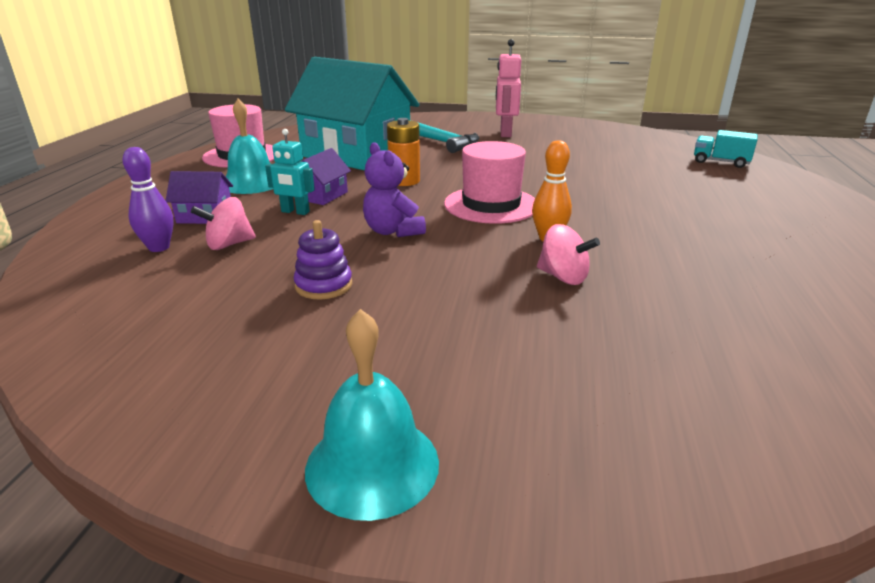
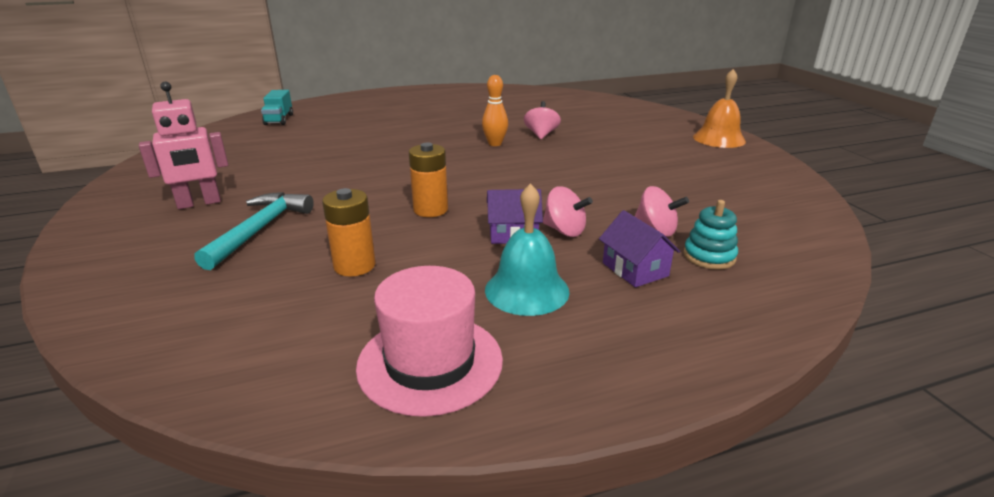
camera: 120 degrees left, 0 degrees up
(159, 247) = (709, 256): purple bowling pin -> turquoise stacking toy
(295, 212) = (564, 231): turquoise robot -> pink spinning top
(323, 285) = (644, 180): purple stacking toy -> none
(356, 154) = (354, 266): turquoise house -> orange battery
(372, 464) = (719, 139): turquoise bell -> orange bell
(393, 231) = (545, 184): purple teddy bear -> none
(491, 205) = (454, 167): pink hat -> none

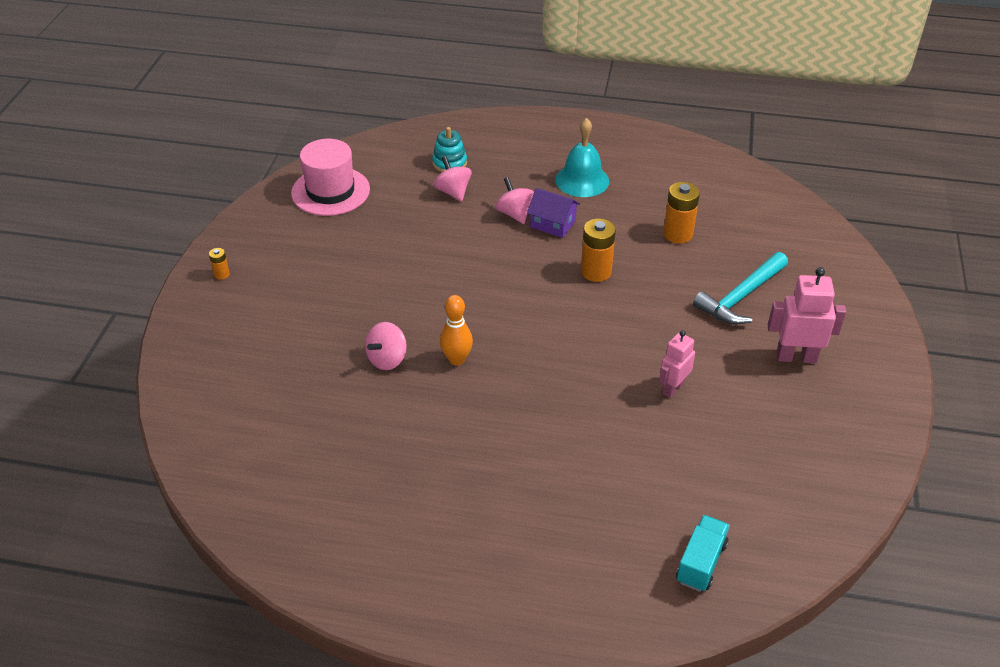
camera: 150 degrees left, 15 degrees up
(317, 165) = (673, 388): none -> pink robot
(430, 362) = (660, 161): pink hat -> pink hat (330, 191)
(635, 269) = (505, 171): purple house -> none
(719, 139) = (221, 274): orange bell -> orange battery

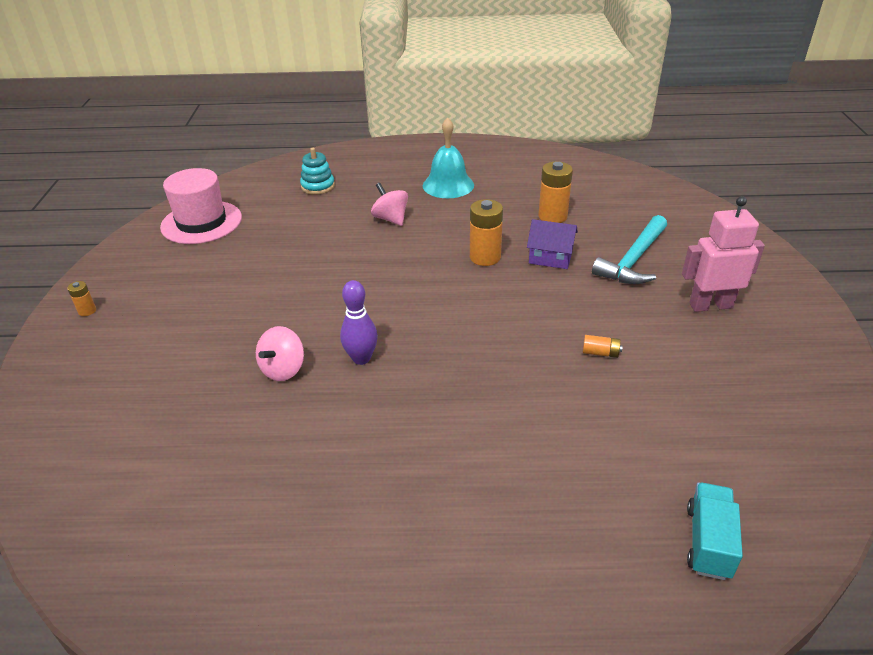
camera: 10 degrees left, 5 degrees down
(453, 192) = (326, 208): pink spinning top -> none
(457, 359) = (361, 358): orange bowling pin -> purple bowling pin
(553, 224) = (430, 222): purple house -> purple house (550, 257)
(673, 388) = (600, 353): pink robot -> orange battery

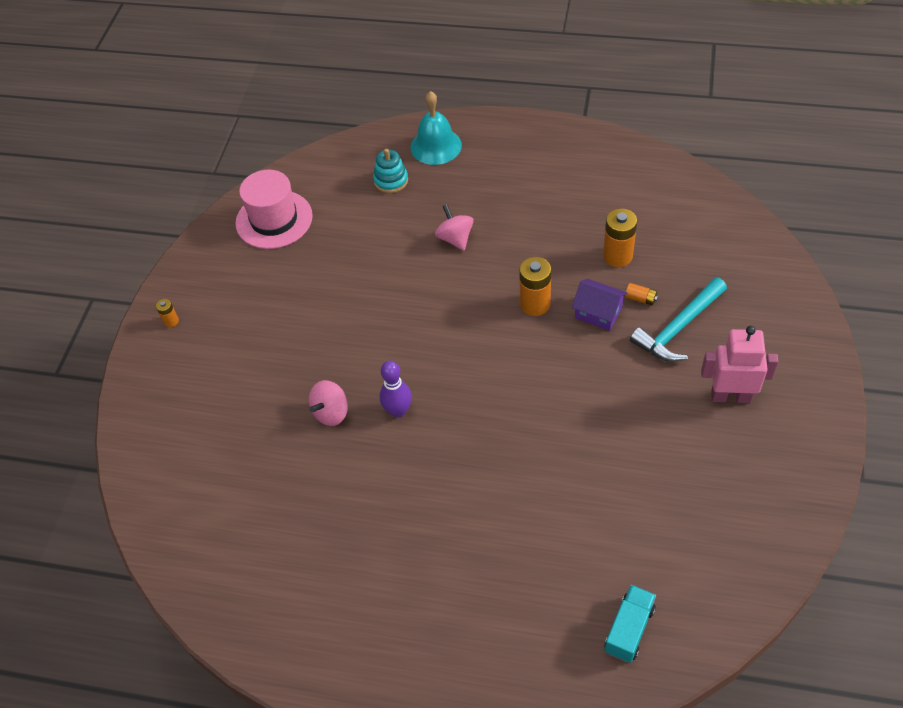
camera: 15 degrees right, 15 degrees up
(448, 185) = (523, 195): turquoise bell -> turquoise bell (436, 146)
(600, 353) = (607, 436): orange battery -> orange battery (640, 299)

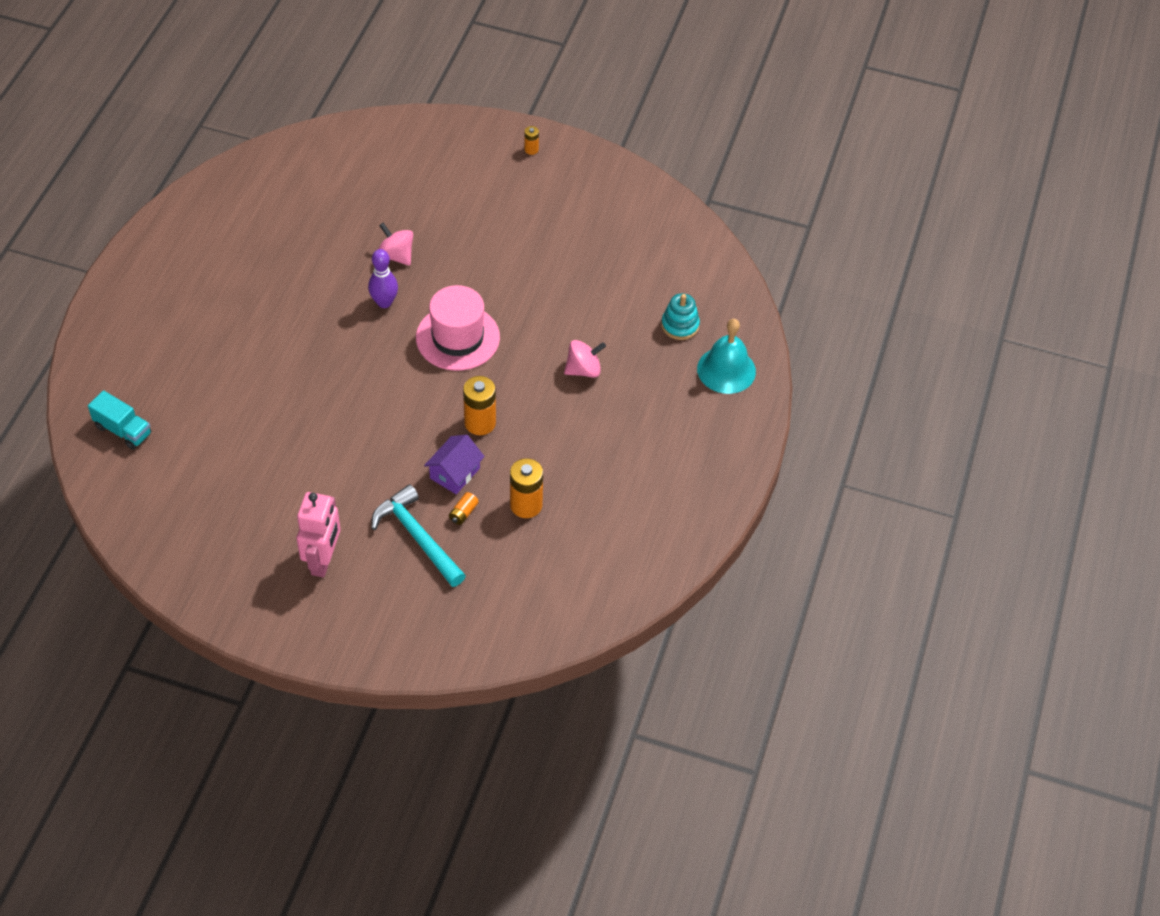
camera: 90 degrees right, 0 degrees up
(274, 219) = (644, 227): pink hat -> pink hat (457, 337)

